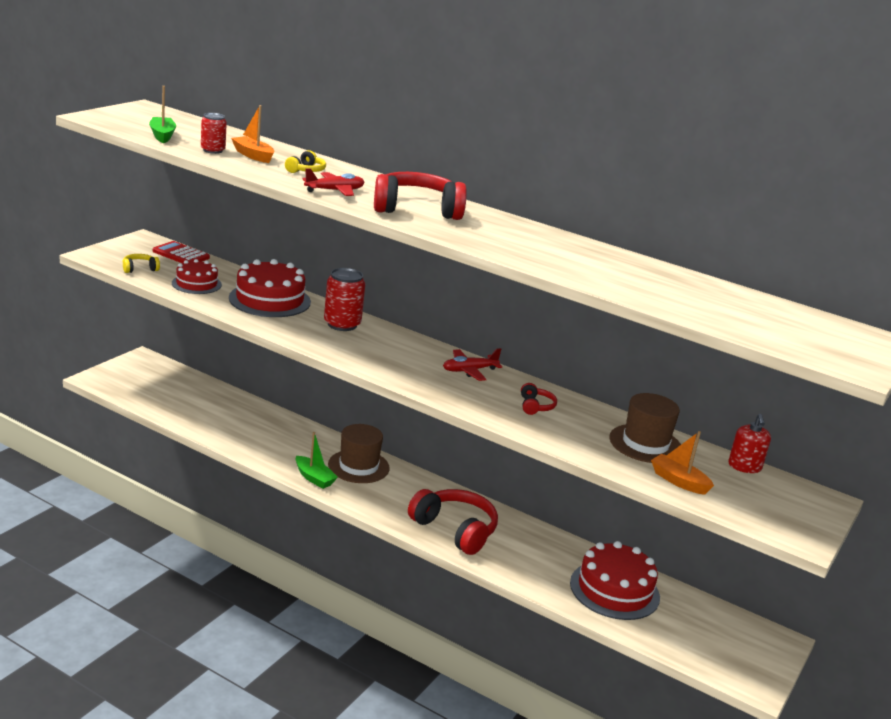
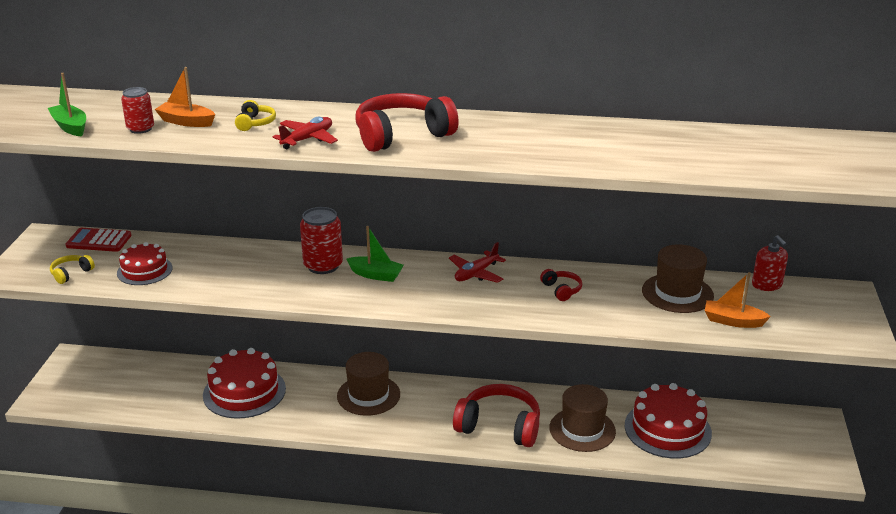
camera: 20 degrees left, 5 degrees up
(269, 300) = (232, 263): red cake -> red cake (244, 392)
(314, 478) = (338, 425): green boat -> green boat (376, 275)
(530, 560) = (582, 430): none -> brown hat

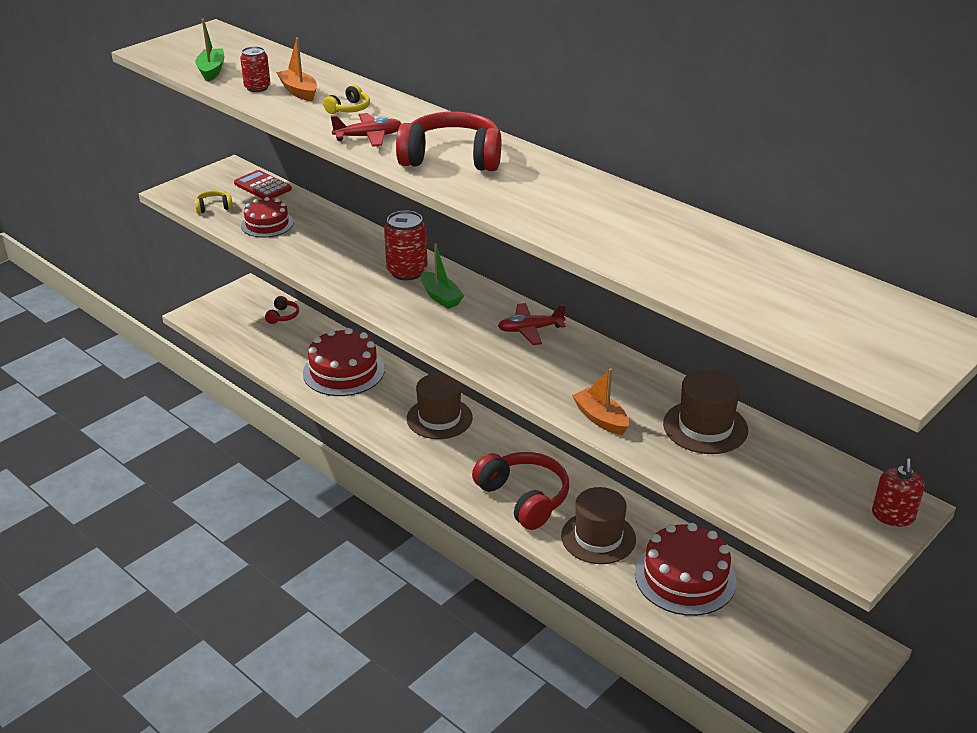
camera: 35 degrees right, 5 degrees up
(561, 290) = (591, 377): red headphones -> red headphones (282, 316)
(733, 321) = (727, 479): orange boat -> orange boat (600, 418)
(767, 285) = (818, 458): red soap dispenser -> red soap dispenser (893, 516)

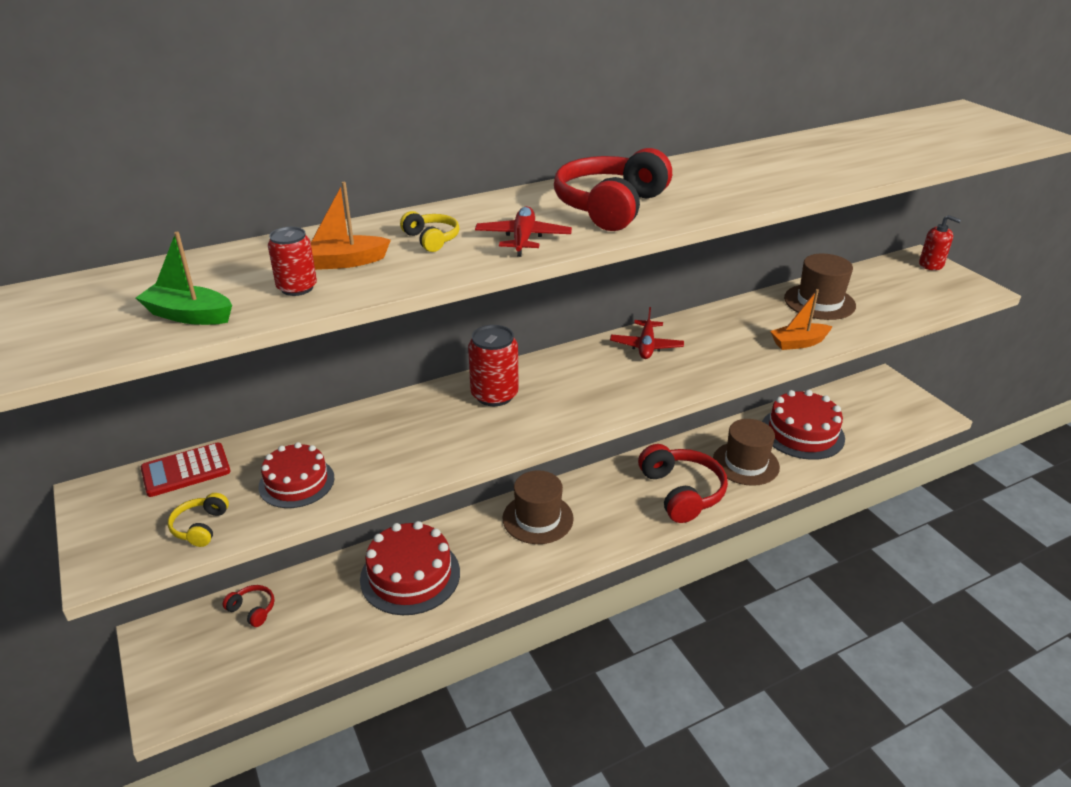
camera: 70 degrees left, 0 degrees up
(440, 297) = (559, 383): green boat -> none
(524, 498) = (681, 492): red headphones -> red headphones turned 90 degrees clockwise

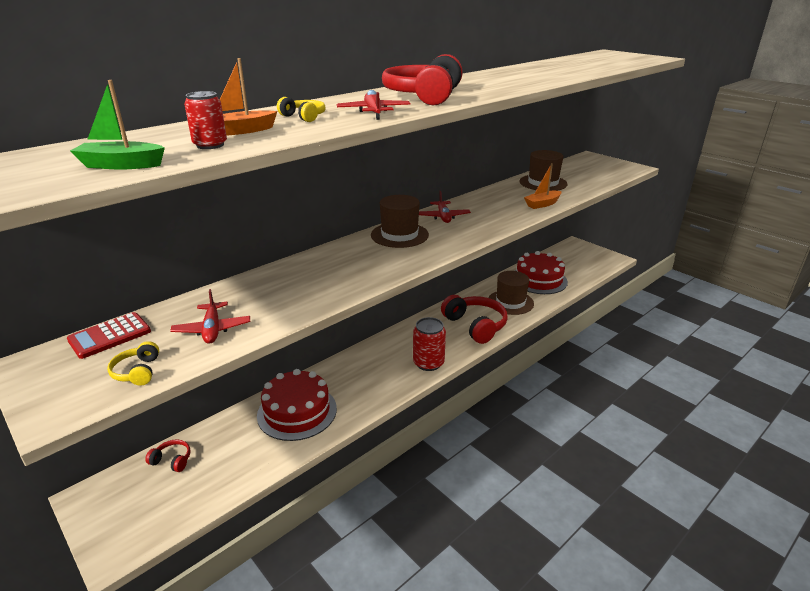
camera: 15 degrees left, 5 degrees down
(296, 482) = (212, 329): red cake -> red plane
(494, 395) = (348, 256): red can -> red can (428, 363)
(538, 518) = (381, 358): brown hat -> brown hat (399, 235)
(931, 264) = (598, 159): red soap dispenser -> none

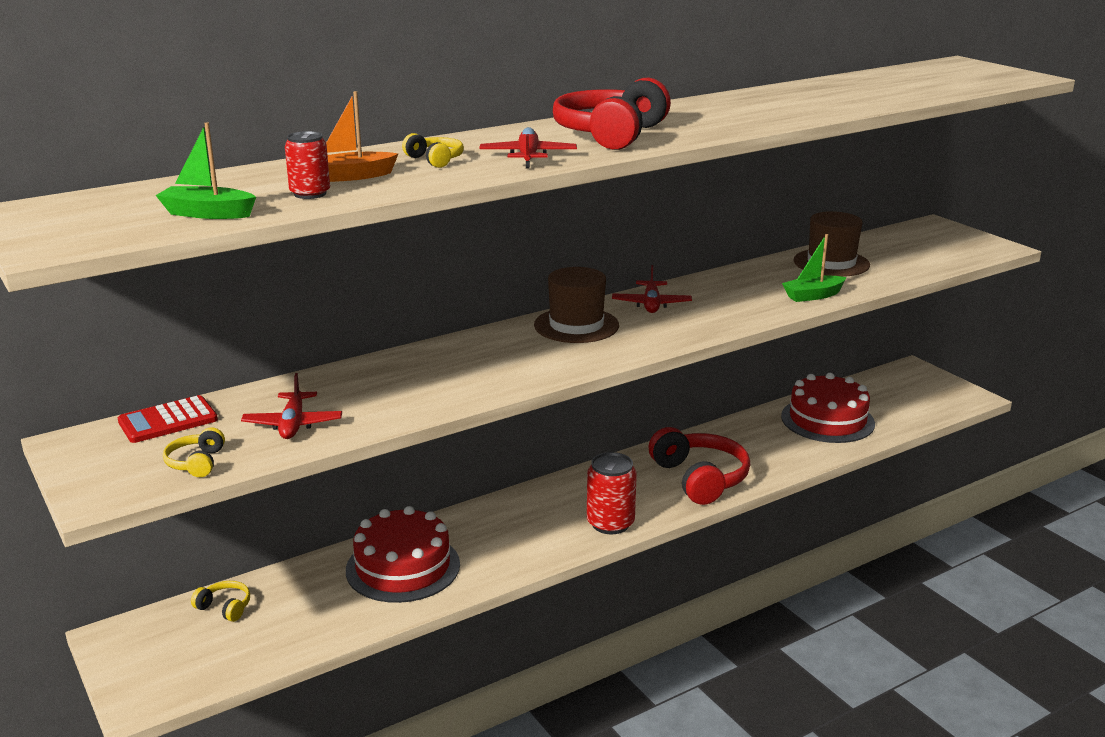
camera: 10 degrees right, 5 degrees down
(172, 460) = (225, 607): red headphones -> yellow headphones
(510, 302) = (768, 450): brown hat -> none
(542, 204) = (813, 296): orange boat -> green boat

